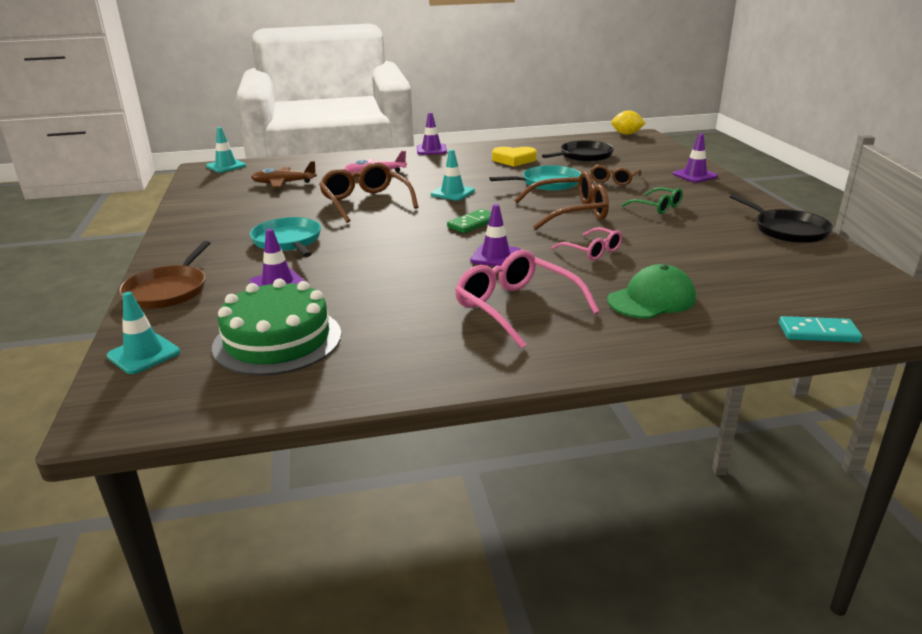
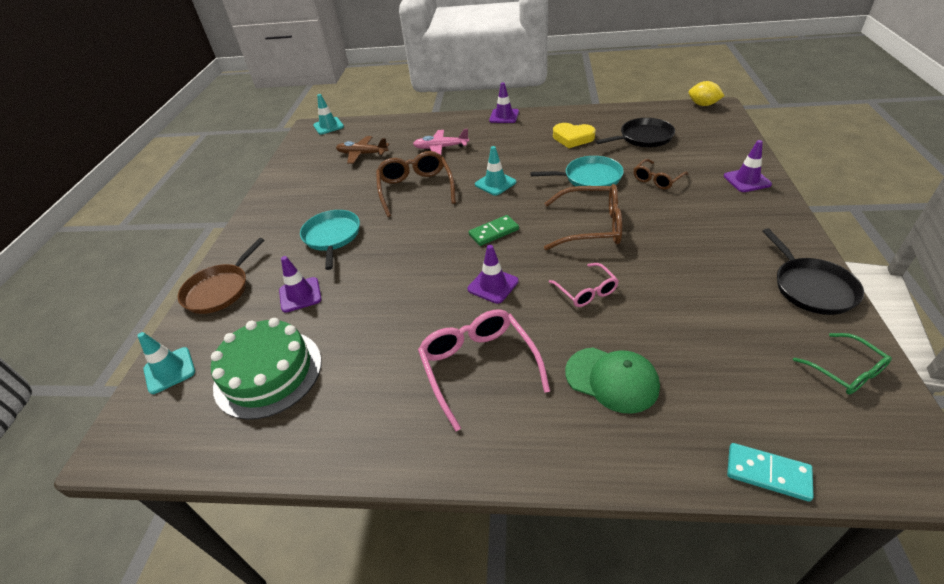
camera: 20 degrees right, 15 degrees up
(651, 299) = (612, 379): green cap -> green cap turned 45 degrees clockwise
(657, 207) = (683, 229): green glasses -> green glasses (845, 371)

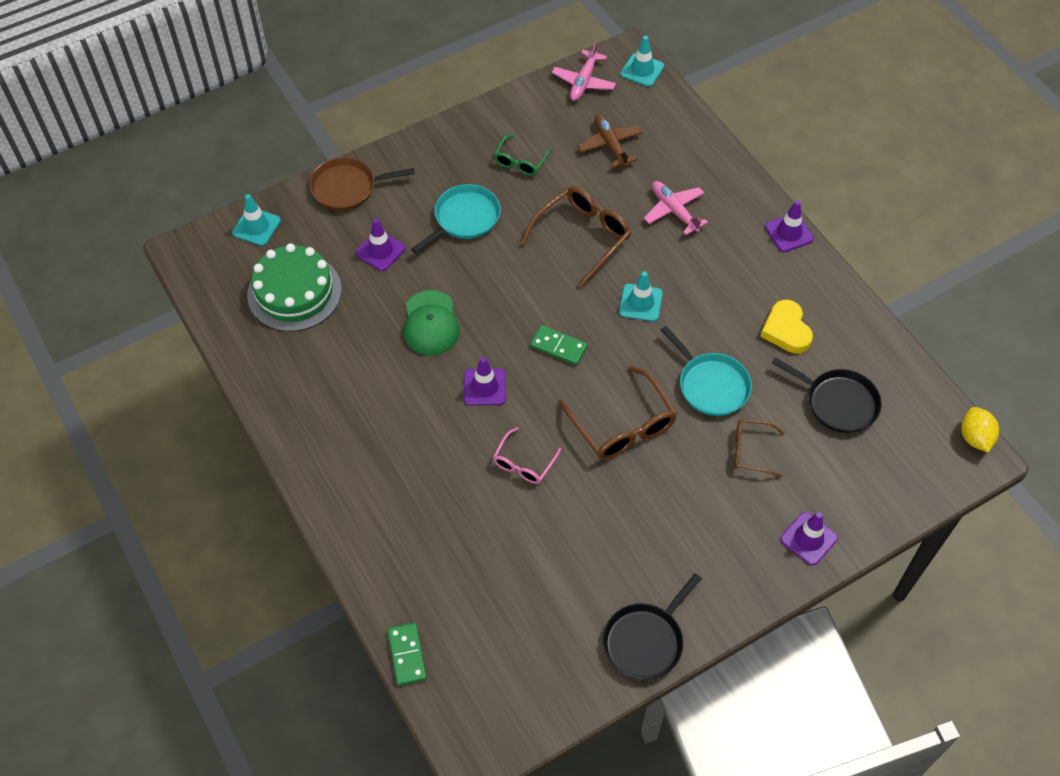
camera: 50 degrees right, 15 degrees up
(304, 148) = (583, 82): none -> pink plane
(478, 367) = (388, 428): pink glasses -> none
(612, 379) = (433, 525): green cap -> green cap (430, 323)
(767, 473) = (407, 655): turquoise domino -> green domino
(845, 371) = (546, 687): green glasses -> green glasses (521, 161)

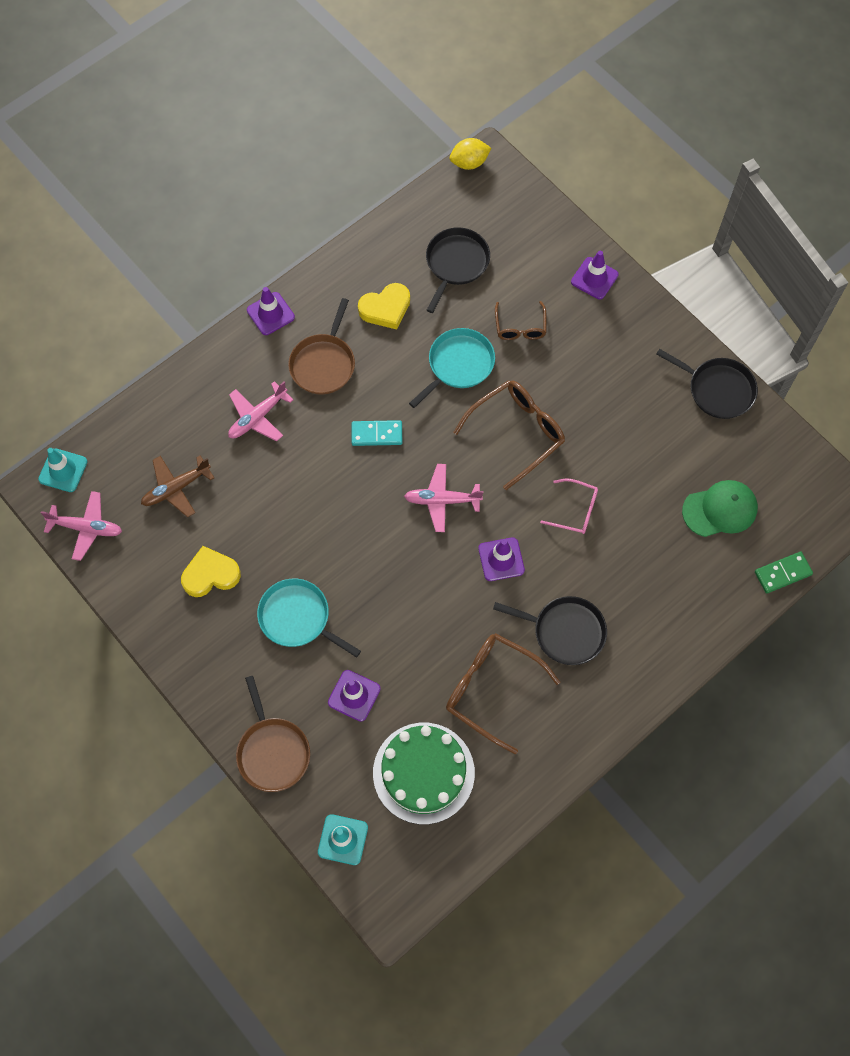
camera: 100 degrees left, 10 degrees up
(396, 429) = (565, 631): none -> black pan
(430, 323) = (437, 624): green cap -> green cap (720, 510)
(521, 161) = (210, 574): green glasses -> yellow heart
(558, 346) = (442, 500): green domino -> pink plane
(582, 237) = (304, 498): brown glasses -> brown glasses (491, 690)
(640, 303) = (377, 434): turquoise traffic cone -> turquoise domino
(726, 269) = (323, 364): none -> brown pan

